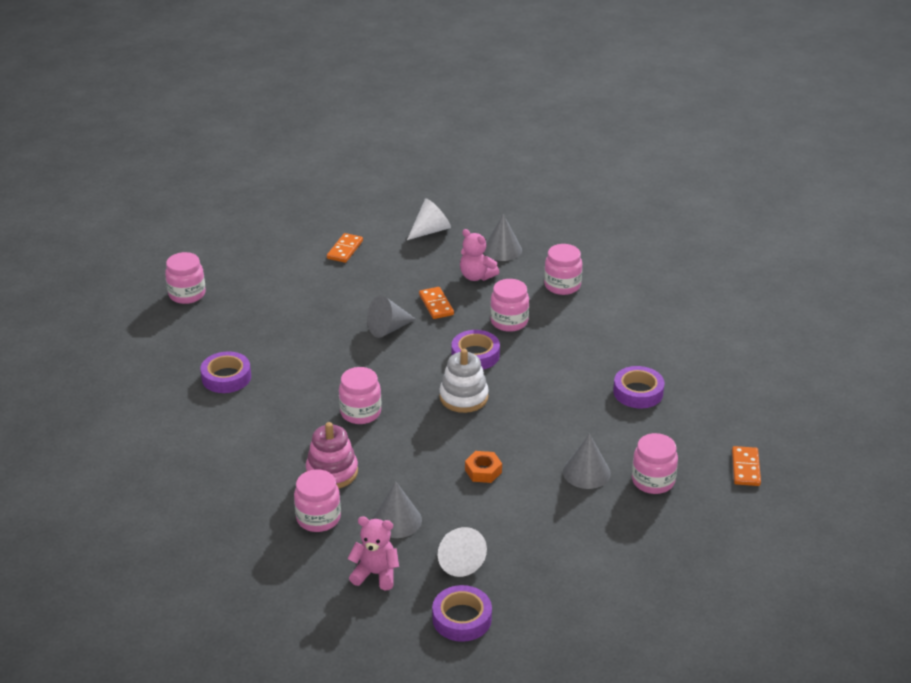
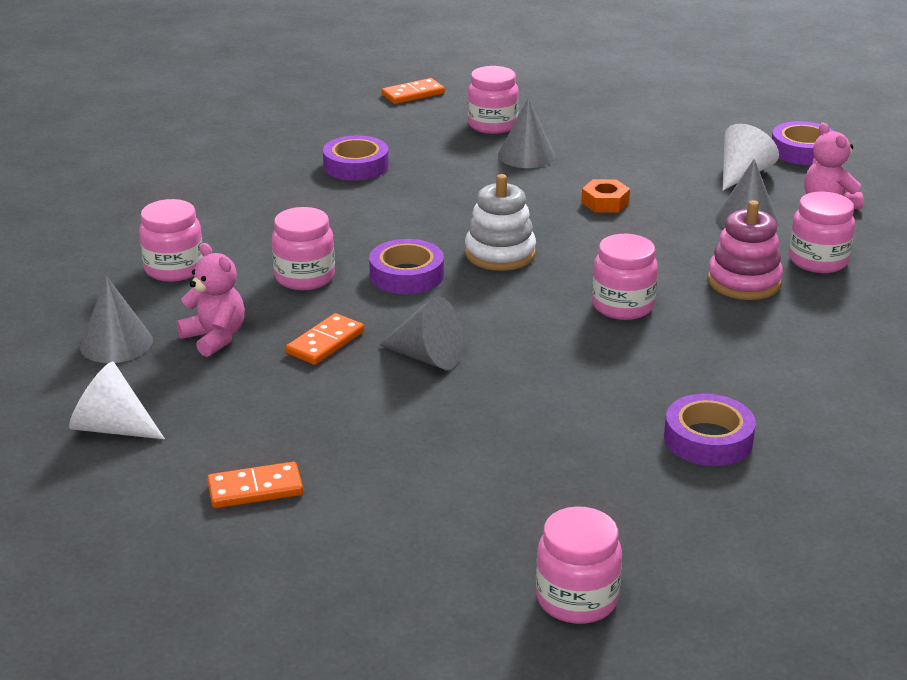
camera: 125 degrees left, 5 degrees down
(476, 276) = (215, 338): pink teddy bear -> pink teddy bear turned 45 degrees counterclockwise

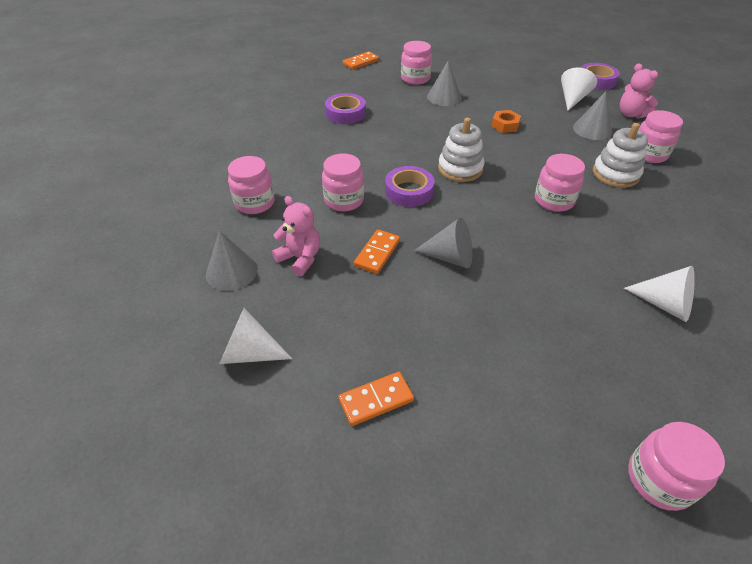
camera: 10 degrees left, 15 degrees up
(708, 439) = (664, 304): purple tape -> white cone
(744, 282) = (615, 174): pink stacking toy -> white stacking toy

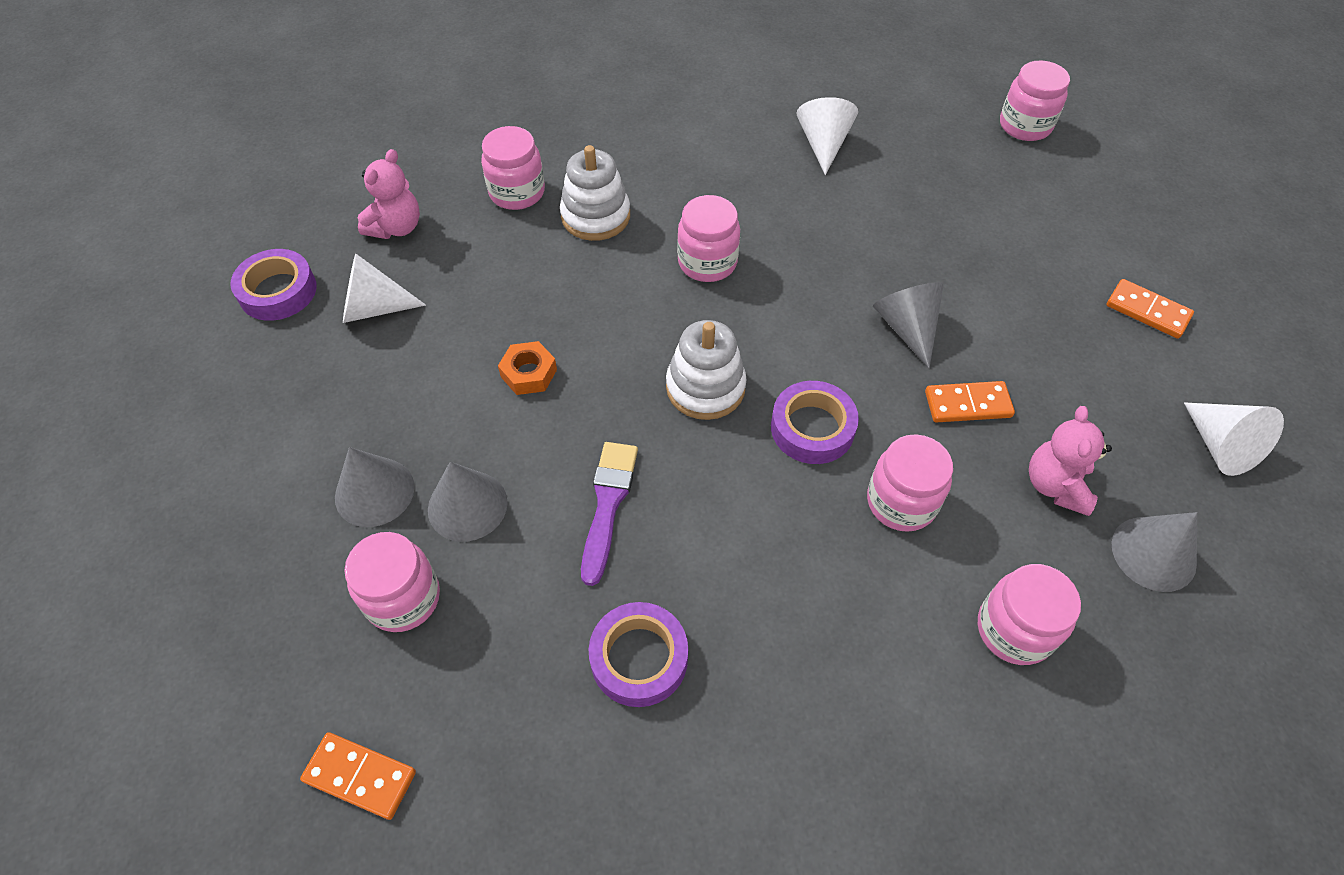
camera: 120 degrees left, 10 degrees up
(417, 125) = (608, 504): none -> purple brush
(592, 129) = (477, 262): grey cone -> grey cone (374, 492)

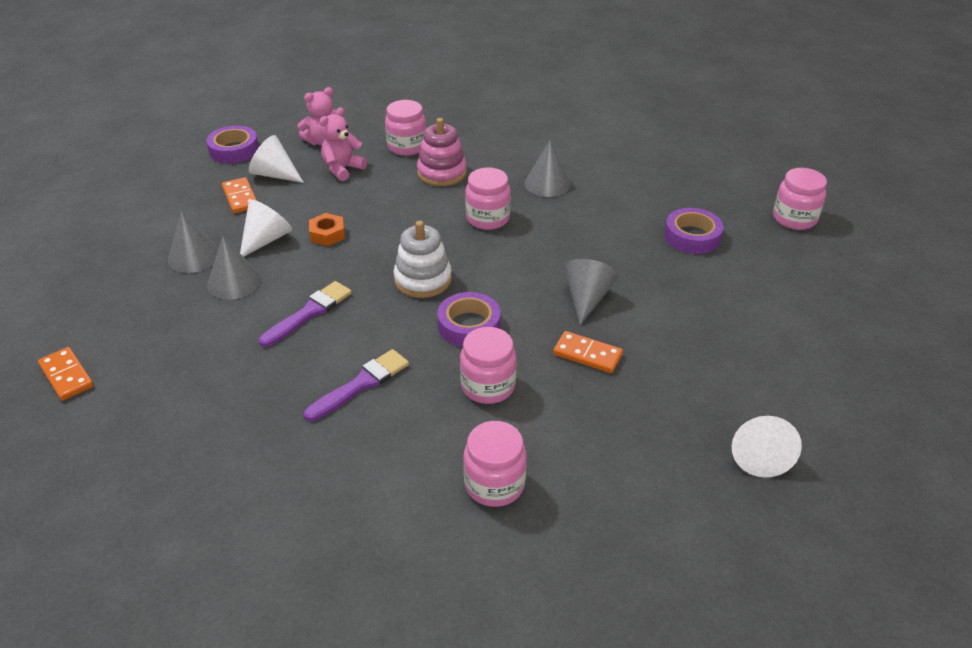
camera: 30 degrees right, 15 degrees down
(403, 598) = (161, 309): pink jar -> none
(595, 216) = (442, 173): white stacking toy -> pink stacking toy
(639, 658) = (253, 391): purple tape -> purple tape (692, 236)
(760, 576) = (361, 384): none -> purple brush
(823, 144) = (629, 183): white cone -> white cone (266, 240)
(1056, 485) = (605, 423): pink teddy bear -> pink teddy bear (343, 169)
(1147, 311) = (782, 355): orange domino -> orange domino (240, 197)
(1153, 553) = (639, 490): grey cone -> grey cone (547, 183)

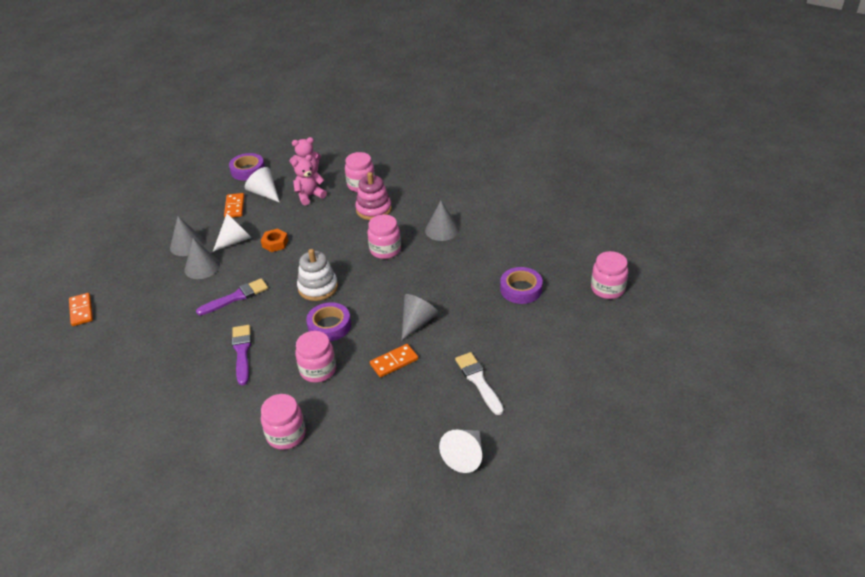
camera: 20 degrees right, 0 degrees up
(361, 384) = (242, 352): purple brush -> purple brush turned 75 degrees counterclockwise
(587, 354) = (394, 362): orange domino -> orange domino turned 75 degrees counterclockwise
(713, 356) = (478, 381): none -> white brush

